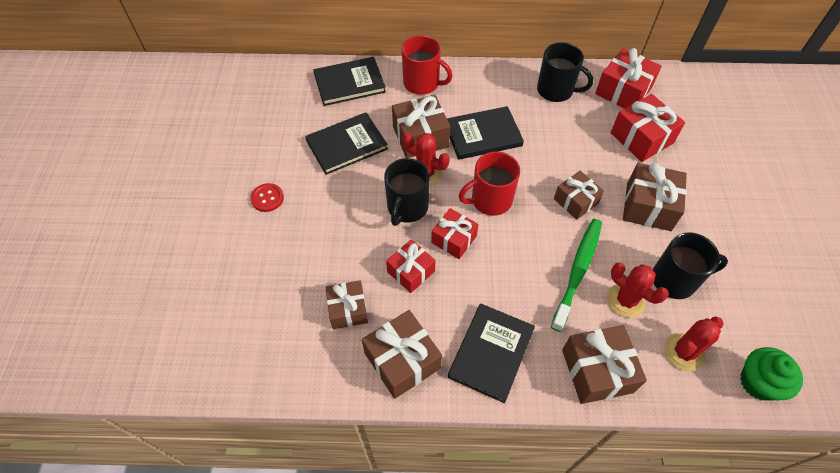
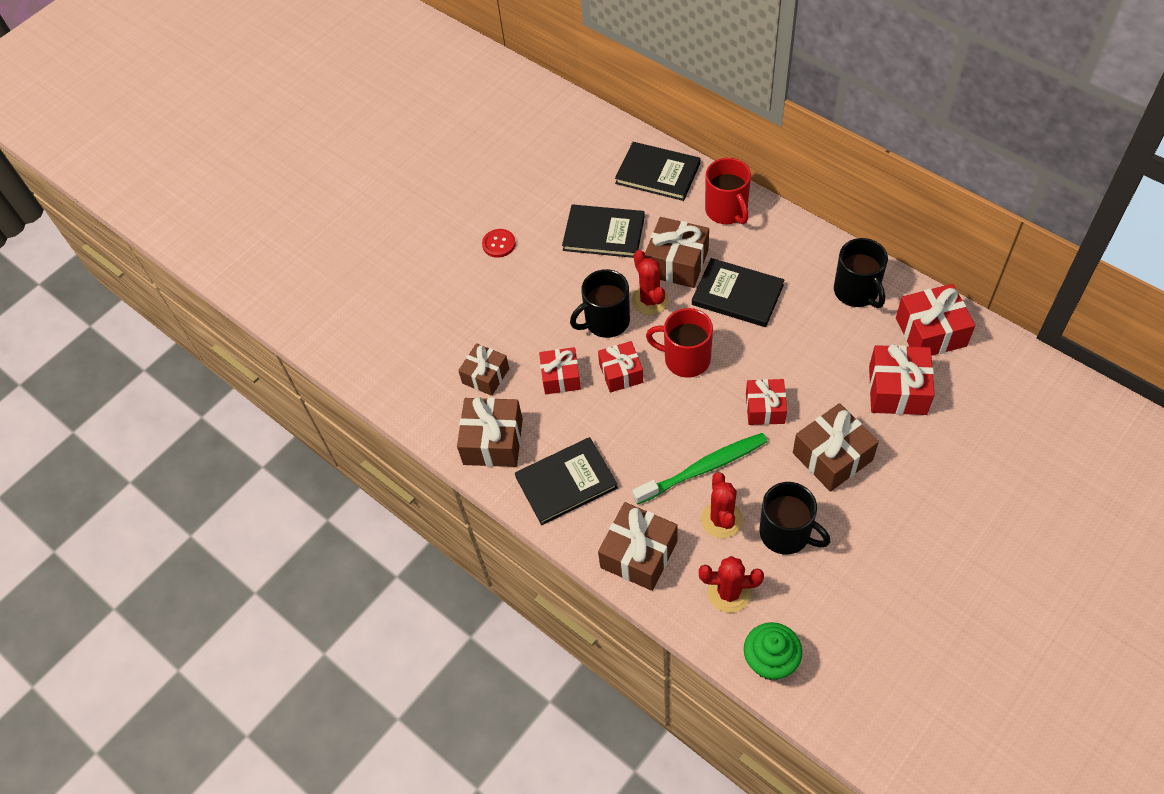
camera: 45 degrees right, 0 degrees up
(575, 201) = (765, 408): brown gift -> red gift

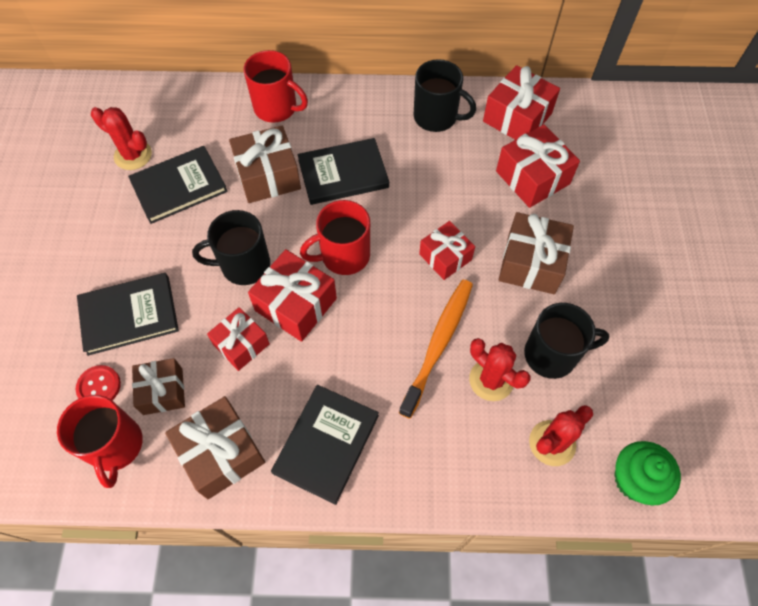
camera: 45 degrees left, 5 degrees up
(431, 392) = (115, 446): none -> red mug
(499, 244) = (79, 253): red button -> red button (99, 386)
(606, 321) = (244, 265): black mug -> black mug turned 60 degrees clockwise
(621, 373) = (296, 304): red gift -> red gift, size x1.50
(639, 554) = (448, 465): brown gift -> none
(650, 300) = (270, 222): red cactus -> red cactus (133, 155)
(658, 173) = (189, 108): black book -> black book (129, 315)
(703, 468) = (438, 344): green toothbrush -> orange toothbrush

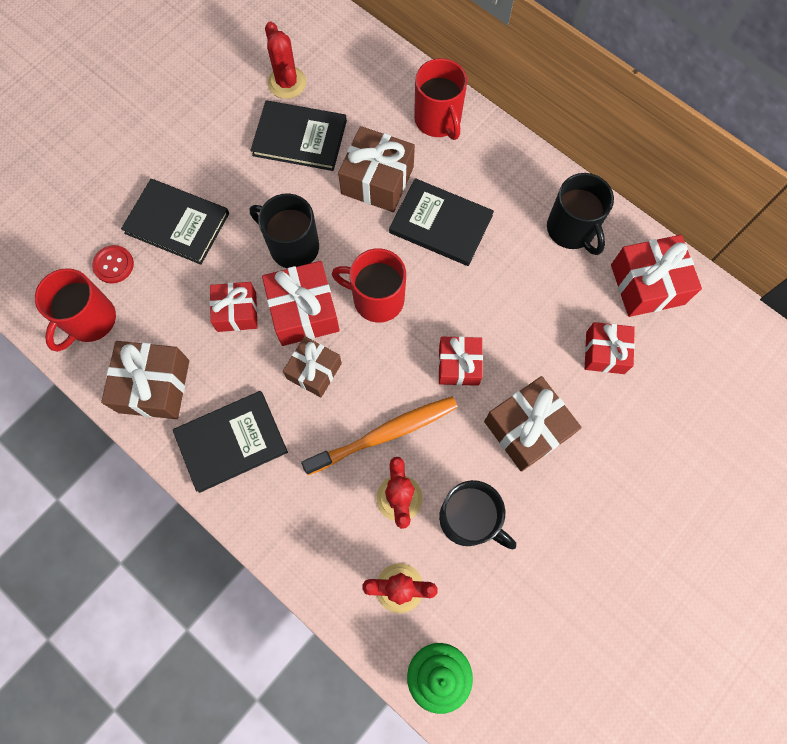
camera: 40 degrees right, 10 degrees up
(163, 391) = (153, 304): brown gift -> brown gift (314, 371)
(532, 177) = (605, 352): red gift -> red gift, size x0.67

